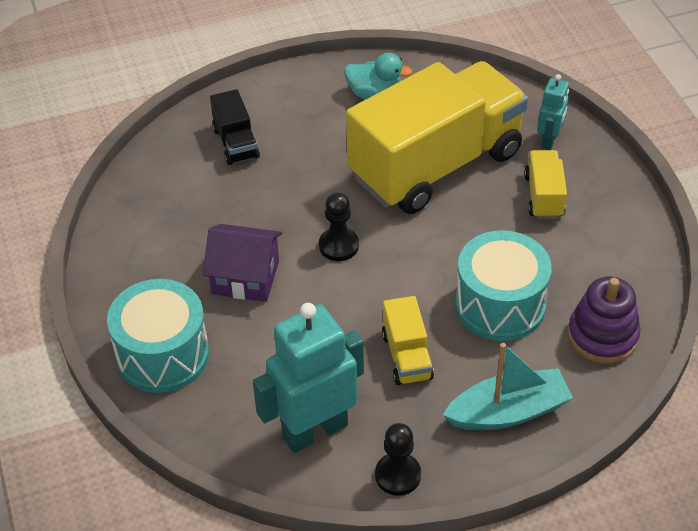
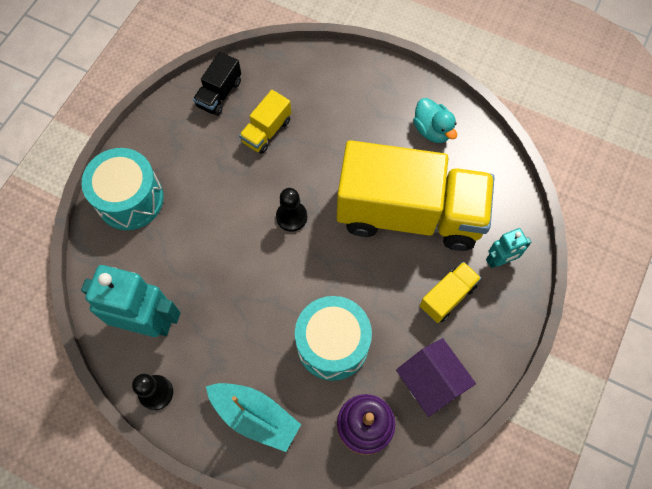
camera: 45 degrees right, 20 degrees up
(236, 143) = (315, 94): black truck -> black truck (219, 94)
(245, 277) = (221, 190): purple house -> purple house (431, 381)
(407, 356) = (244, 325): yellow truck -> yellow truck (266, 131)

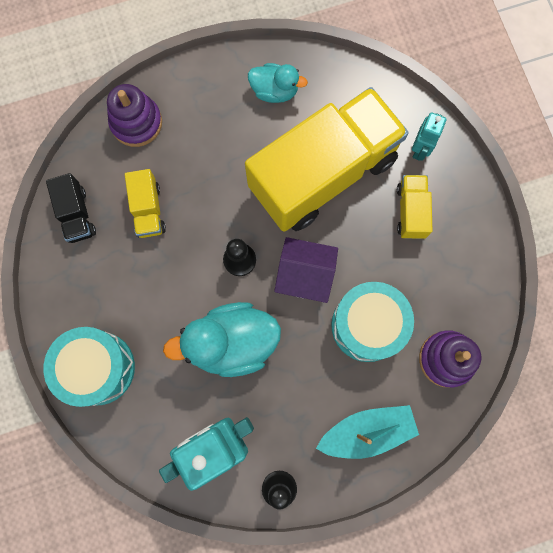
camera: 45 degrees left, 10 degrees up
(229, 265) = (232, 343): none -> turquoise duck
(317, 71) = (136, 123): none -> purple stacking toy
(431, 381) = (459, 284): purple house -> purple house (305, 275)

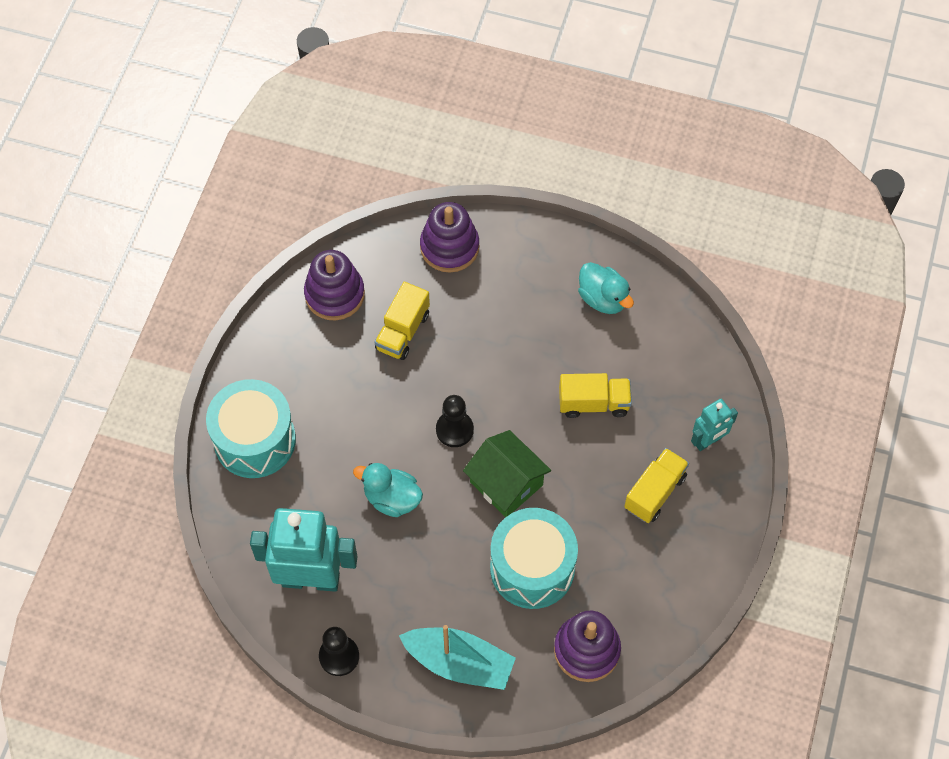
camera: 35 degrees right, 15 degrees down
(77, 215) = (334, 294): black truck -> purple stacking toy
(232, 343) = (392, 498): turquoise duck -> turquoise duck, size x0.59
(305, 275) = (506, 483): purple house -> green house
(323, 174) = (593, 403): yellow truck -> yellow truck, size x0.41

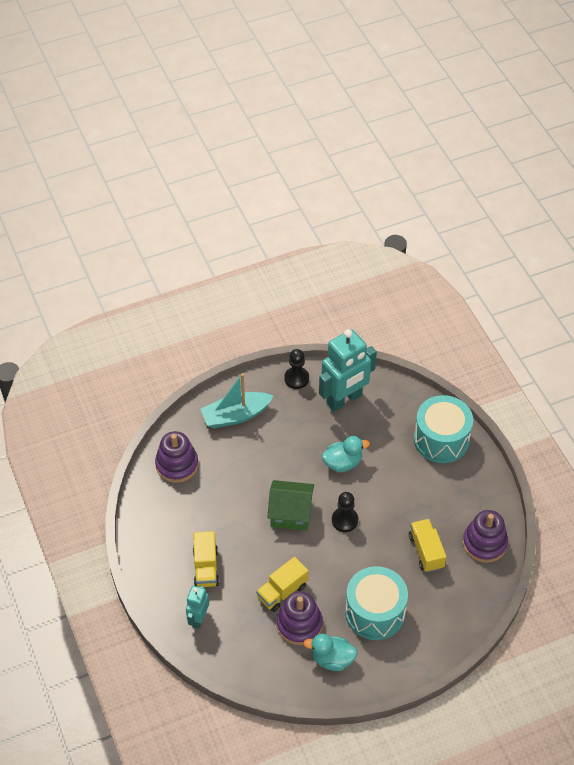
camera: 140 degrees right, 10 degrees down
(449, 247) = (451, 621): purple stacking toy -> purple stacking toy (299, 624)
(532, 568) = (239, 482): turquoise drum -> turquoise drum (375, 612)

